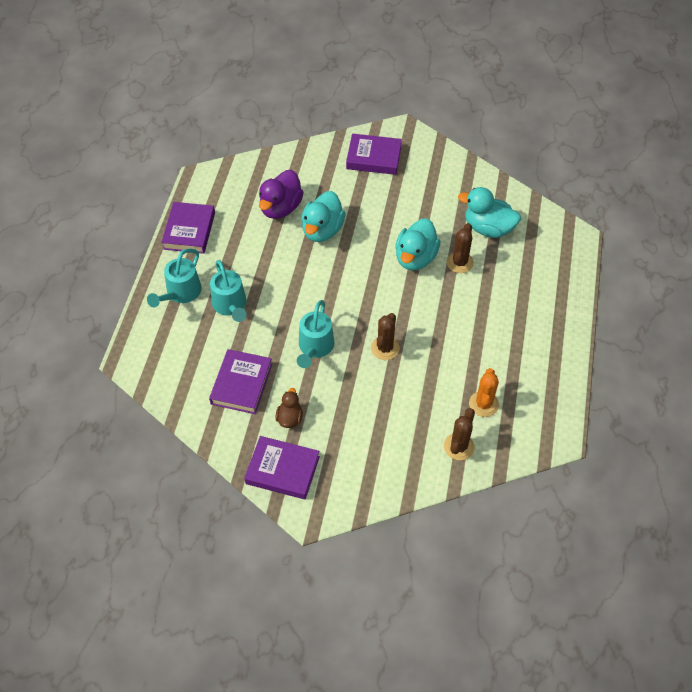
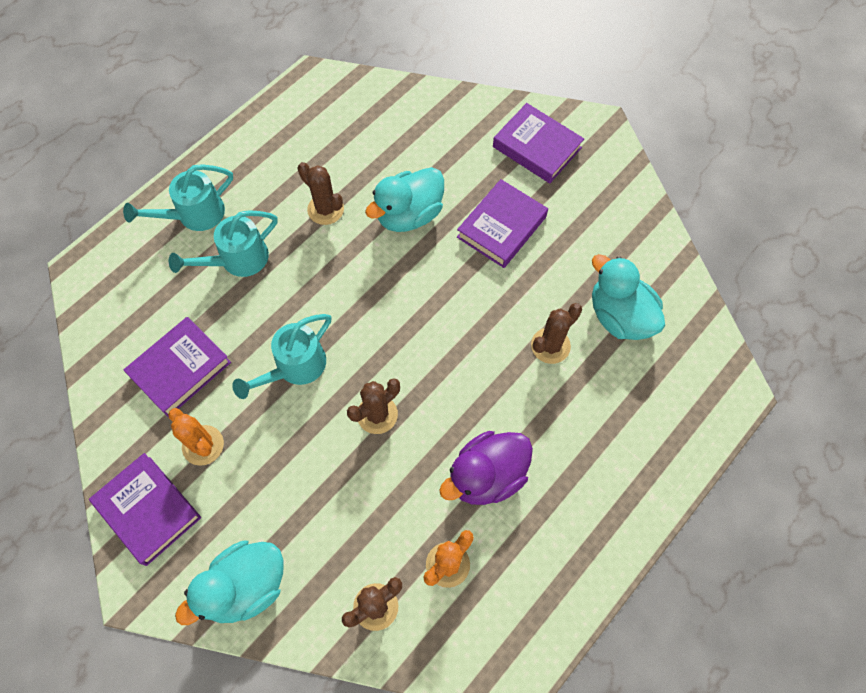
camera: 30 degrees right, 10 degrees up
(189, 231) = (257, 140): purple book -> purple book (501, 227)
(230, 306) = (237, 260): turquoise watering can -> turquoise watering can turned 45 degrees clockwise
(266, 251) = (325, 209): none -> brown cactus
(280, 208) = (379, 161): purple duck -> purple duck (486, 476)
(290, 418) = (203, 445): brown duck -> orange cactus
(415, 258) = (498, 310): turquoise duck -> turquoise duck (246, 587)

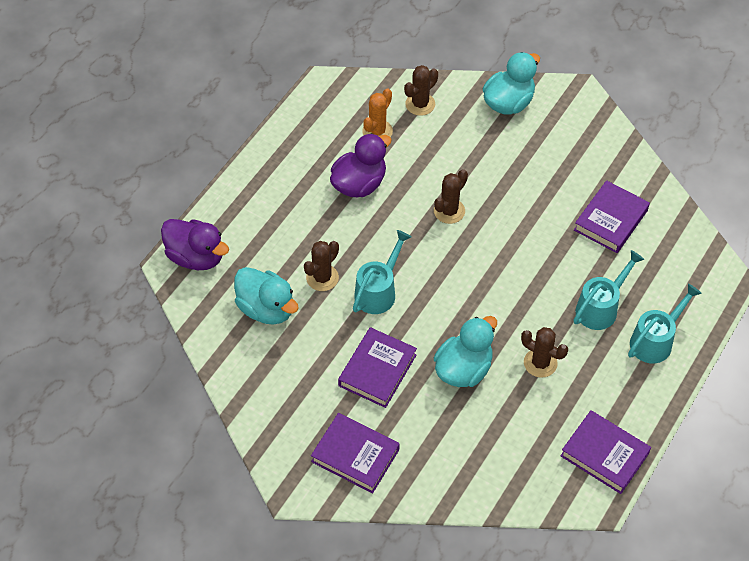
camera: 170 degrees right, 10 degrees down
(148, 510) = (592, 133): purple book -> purple book (604, 454)
(203, 445) = (571, 174): orange cactus -> none
(294, 367) = (522, 233): turquoise watering can -> turquoise watering can (379, 291)
(706, 398) = (196, 257): none -> purple duck

